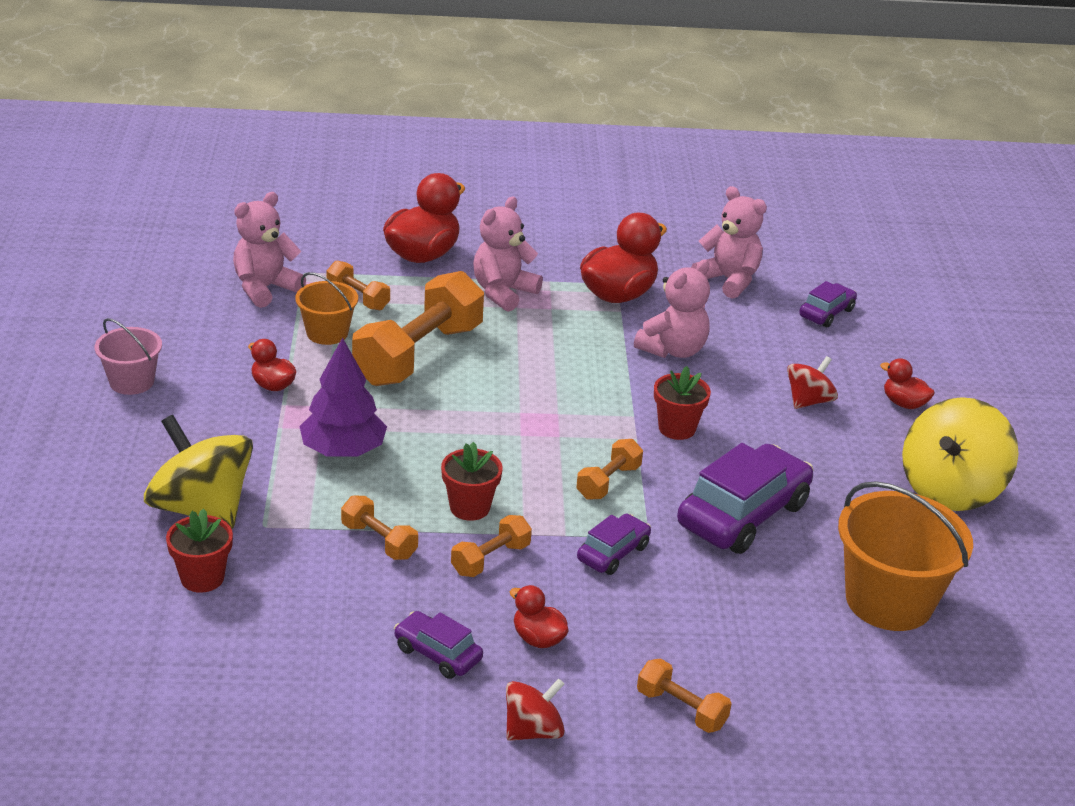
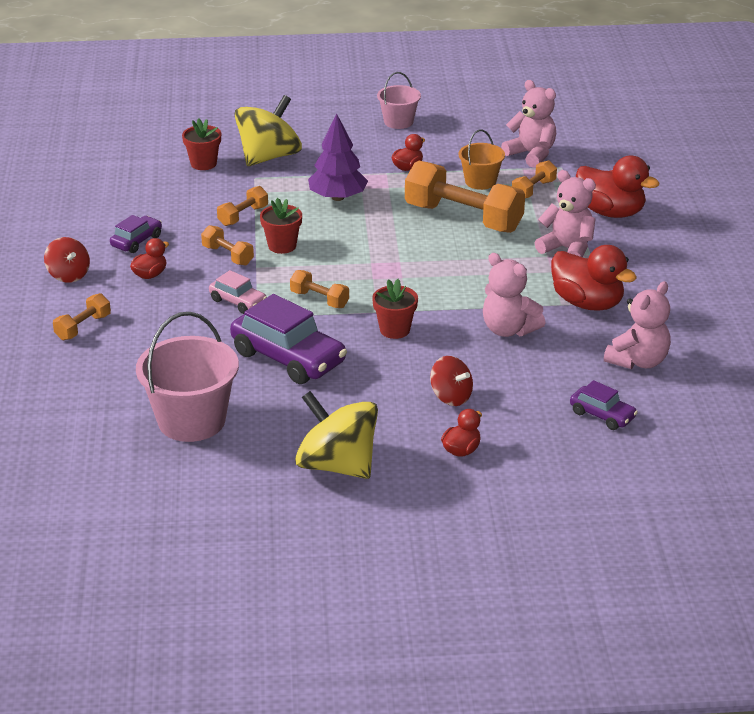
camera: 90 degrees right, 0 degrees up
(613, 553) = (238, 302): purple car -> pink car
(889, 600) = (191, 421): orange bucket -> pink bucket

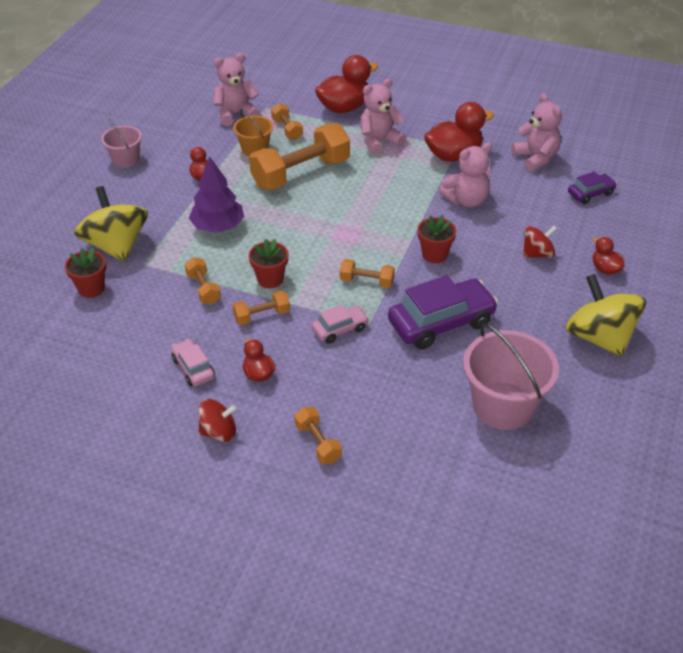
camera: 65 degrees left, 10 degrees up
(136, 241) = (193, 368): purple car -> pink car
(319, 299) = (367, 281): orange dumbbell -> orange dumbbell turned 45 degrees clockwise
(337, 465) = (599, 337): yellow spinning top -> yellow spinning top turned 90 degrees clockwise

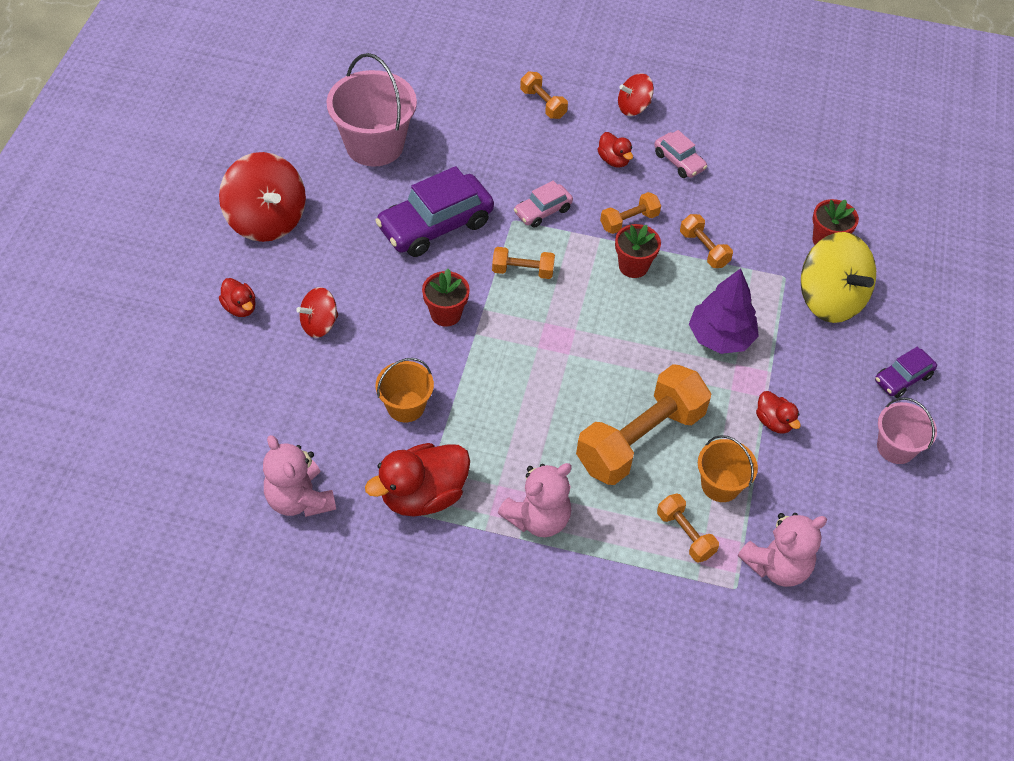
camera: 170 degrees right, 10 degrees up
(344, 107) = (606, 599): red duck -> none
(466, 200) = (405, 406): pink teddy bear -> orange bucket
(590, 193) = (231, 432): purple car -> purple car (902, 378)
(599, 337) = (266, 220): yellow spinning top -> red spinning top

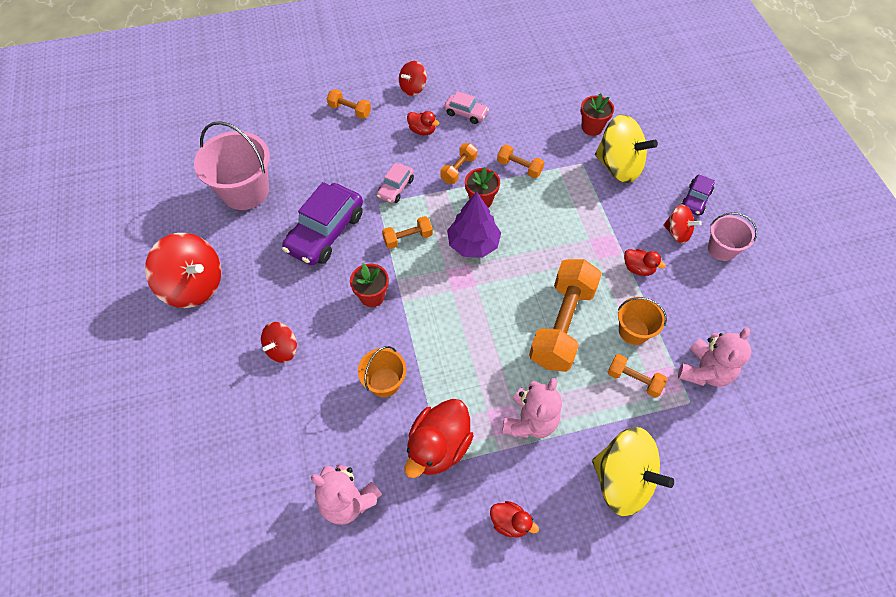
camera: 25 degrees left, 5 degrees up
(240, 307) = (212, 365): red duck -> red duck (510, 522)
(602, 625) = (622, 479): none -> yellow spinning top
(720, 337) = (568, 224): purple tree -> purple tree (473, 244)
(851, 404) = (677, 232): none -> red spinning top

